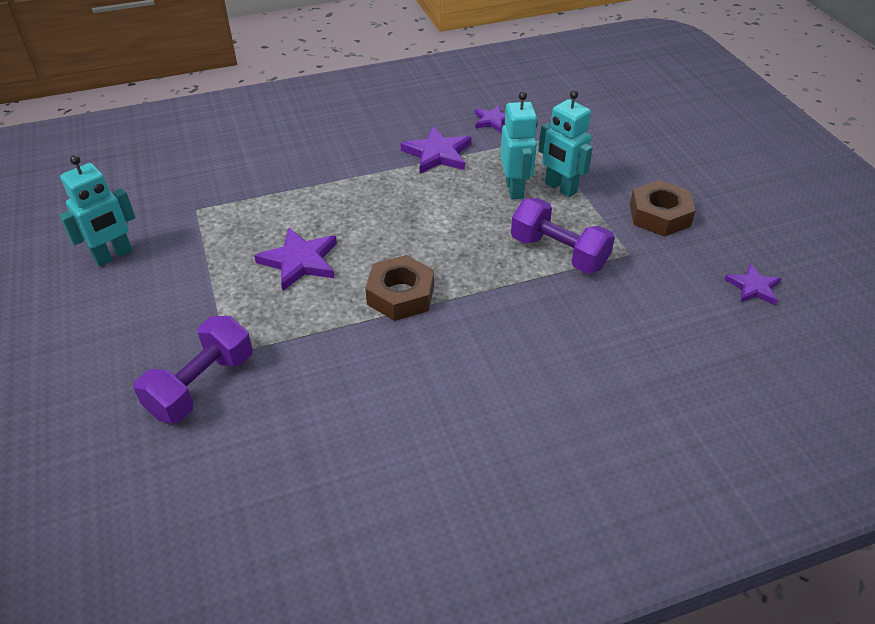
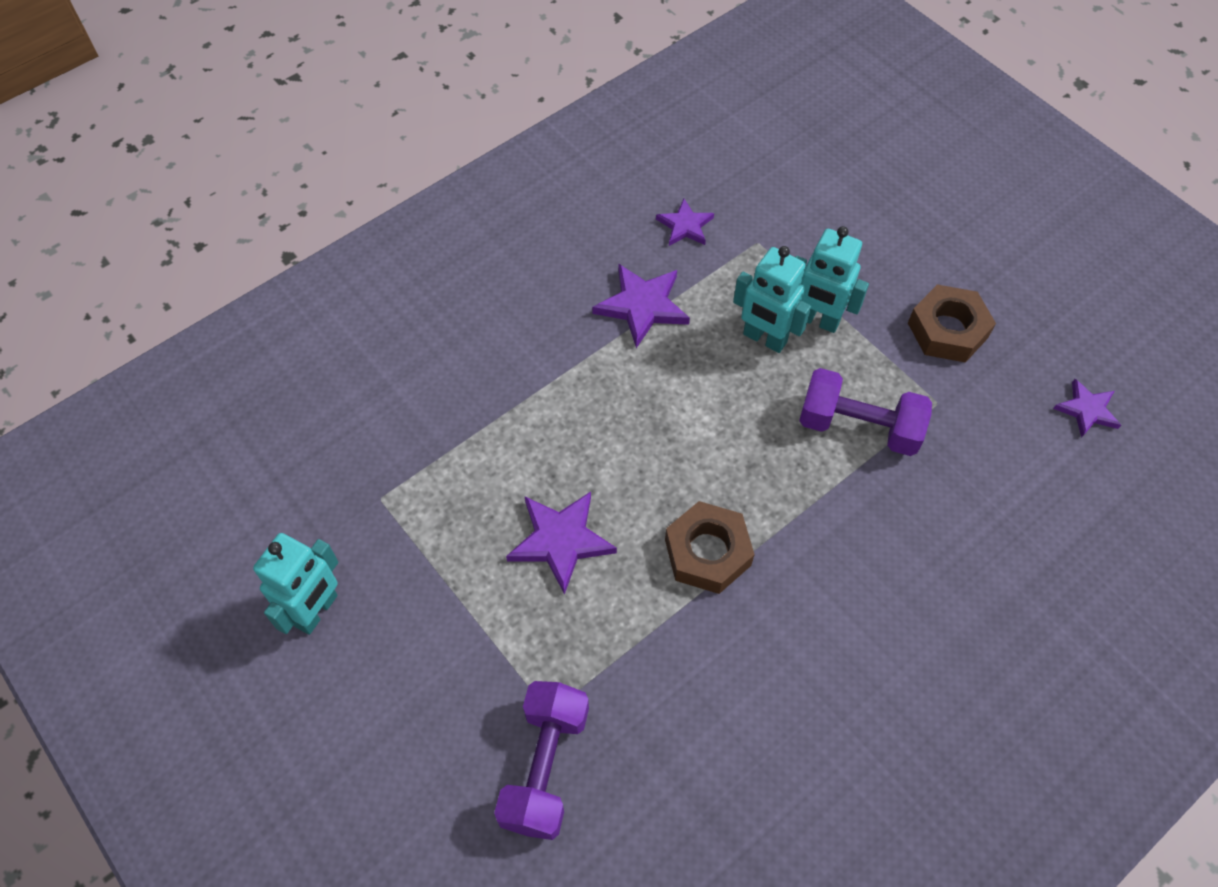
camera: 20 degrees left, 15 degrees up
(515, 189) = (764, 339): turquoise robot -> turquoise robot turned 150 degrees clockwise

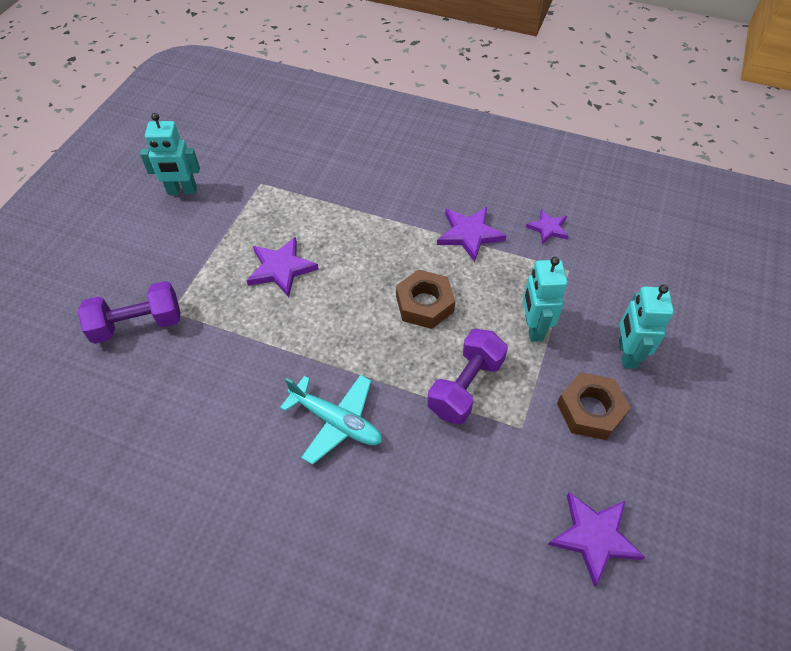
camera: 60 degrees right, 5 degrees down
(707, 552) = (316, 342): brown nut -> brown nut (424, 304)
(764, 339) = (495, 305): turquoise robot -> turquoise robot (626, 354)
(837, 582) = (336, 422): none -> turquoise plane
(858, 427) = (465, 386): purple dumbbell -> purple dumbbell turned 45 degrees clockwise
(1087, 410) = (594, 537): purple star -> purple star, size x1.59

